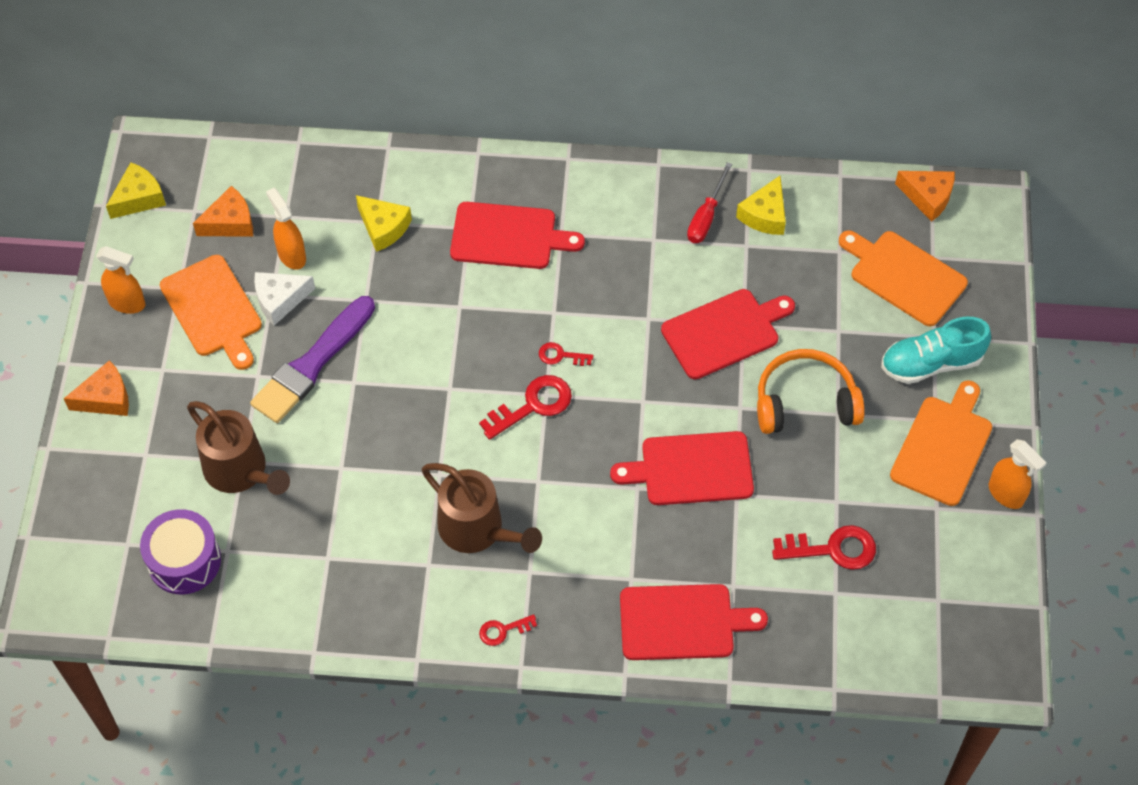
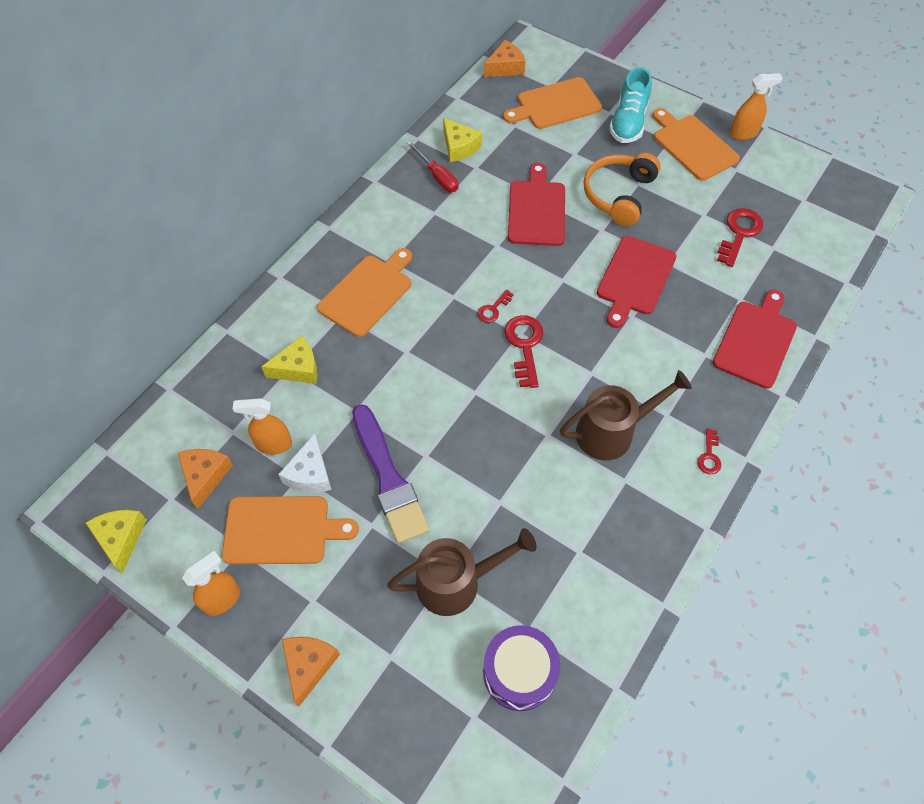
camera: 60 degrees left, 0 degrees up
(508, 236) = (368, 293): red cutting board -> orange cutting board

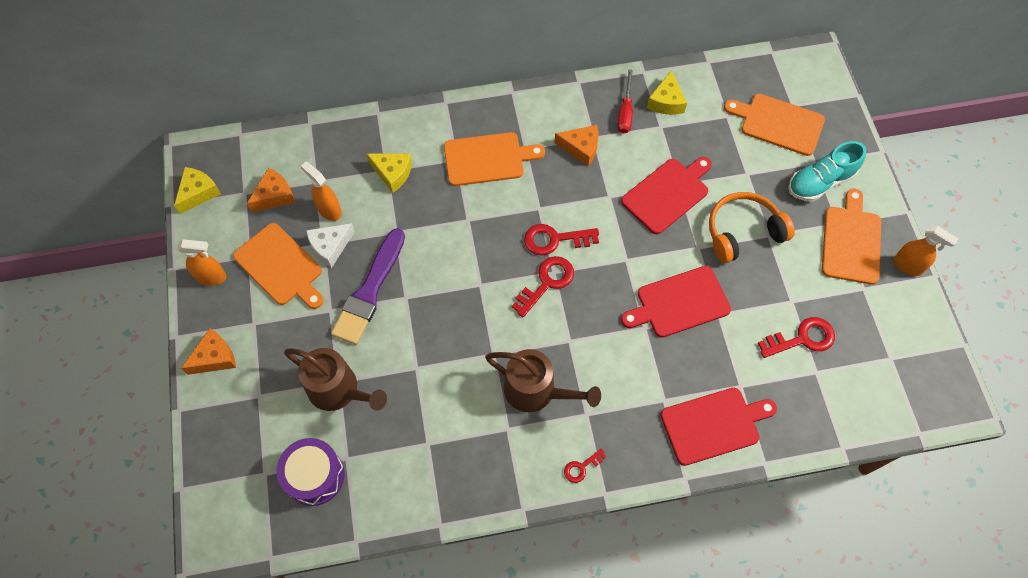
camera: 45 degrees right, 5 degrees up
(493, 309) = (555, 239): red key -> red key, size x1.79
(505, 67) = (774, 64): orange cheese -> orange cheese (581, 148)

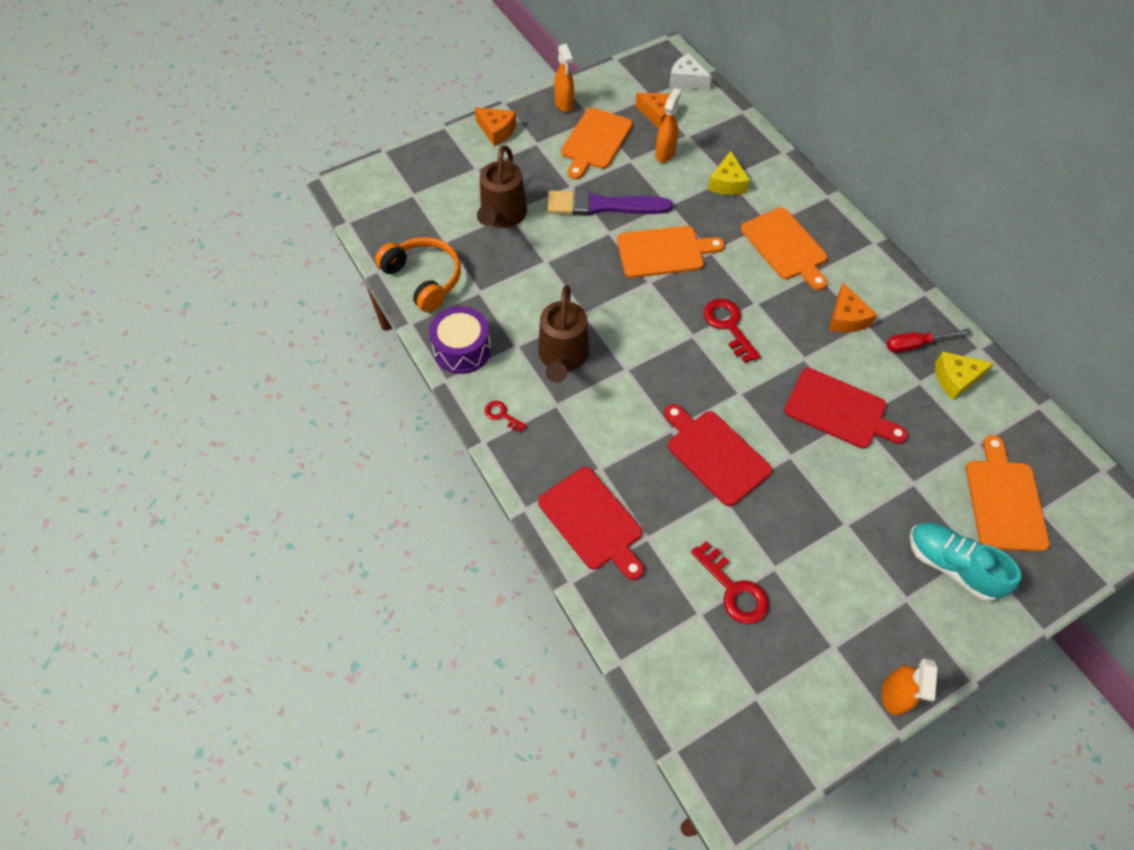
camera: 70 degrees right, 5 degrees down
(198, 193) = (634, 69): yellow cheese -> none
(314, 476) = (423, 226): purple drum -> purple drum (462, 349)
(330, 247) = (630, 166): white cheese -> white cheese (686, 80)
(546, 283) = (678, 333): red key -> none
(743, 232) = (835, 496): orange headphones -> orange headphones (424, 278)
(851, 241) = (890, 619): orange cutting board -> orange cutting board (664, 252)

